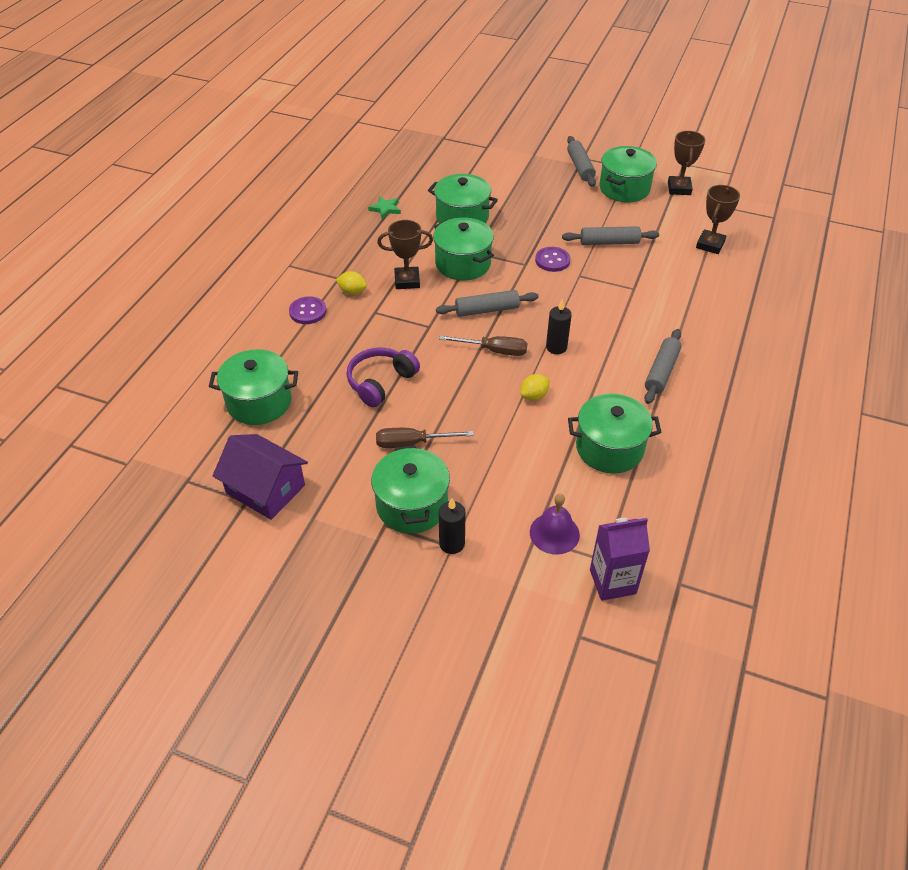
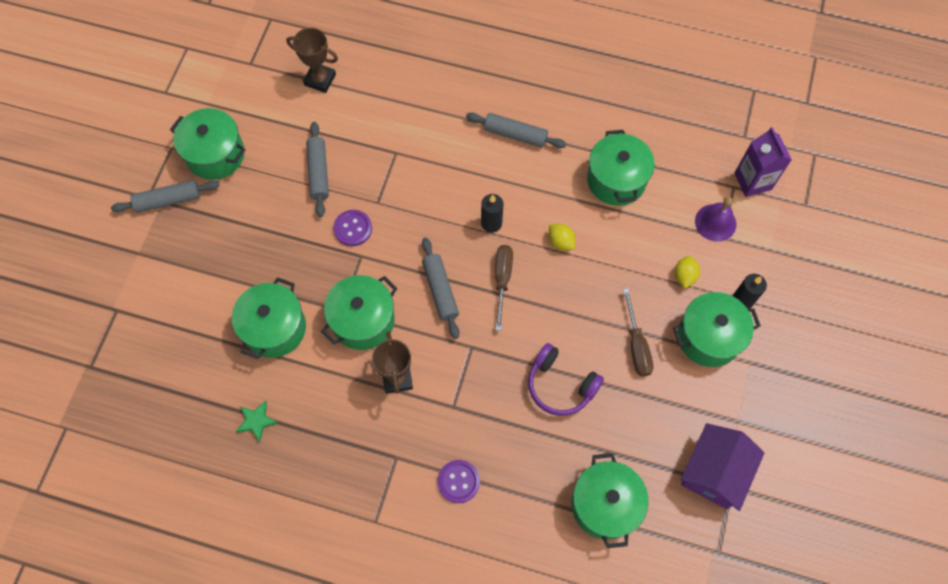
camera: 95 degrees left, 20 degrees up
(352, 291) = (419, 437): yellow lemon -> yellow lemon (684, 276)
(679, 188) = (216, 100): brown trophy -> none

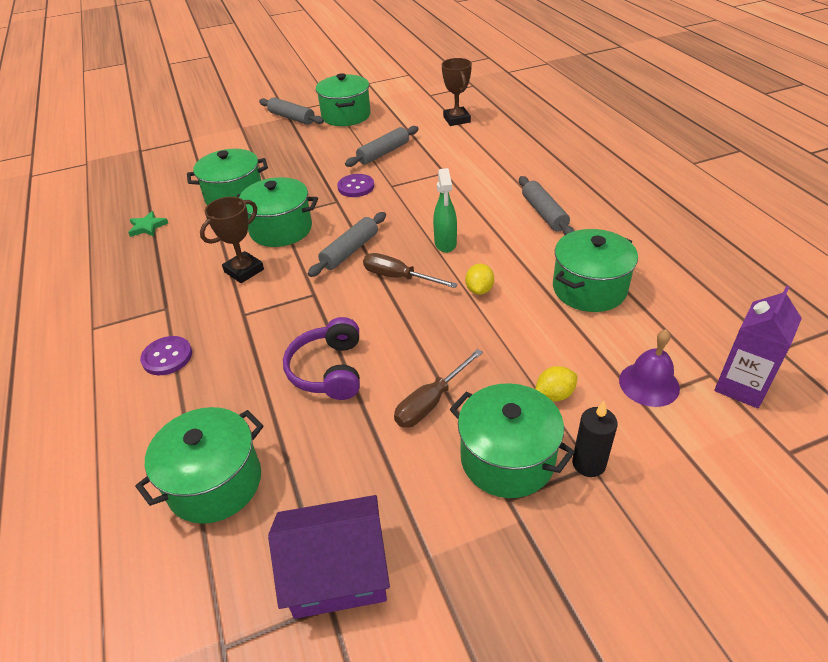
camera: 55 degrees right, 25 degrees down
(491, 223) = (445, 244): black candle -> green spray bottle
(502, 280) = (398, 277): brown screwdriver -> brown screwdriver turned 120 degrees counterclockwise

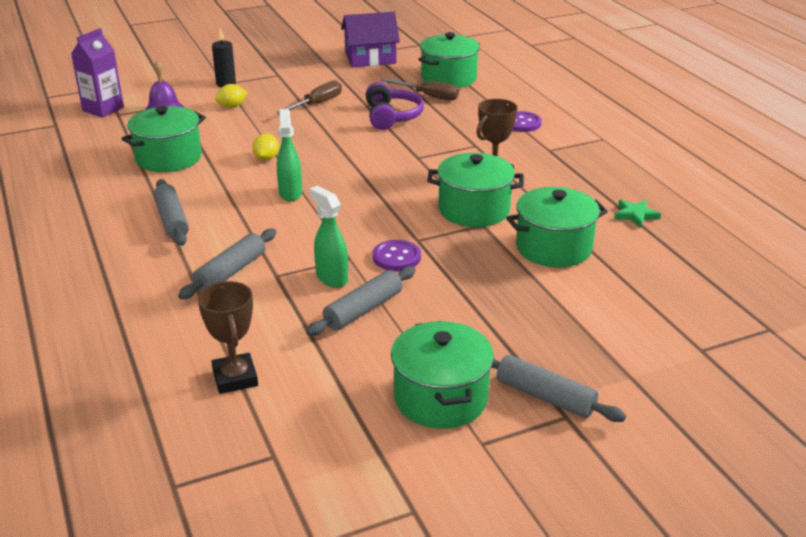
camera: 175 degrees right, 10 degrees down
(350, 251) = (390, 189): grey rolling pin -> grey rolling pin (230, 272)
(398, 277) = (339, 167): brown screwdriver -> brown screwdriver (428, 96)
(404, 171) = (331, 278): none -> green spray bottle
(507, 459) = (273, 85): green pot -> none

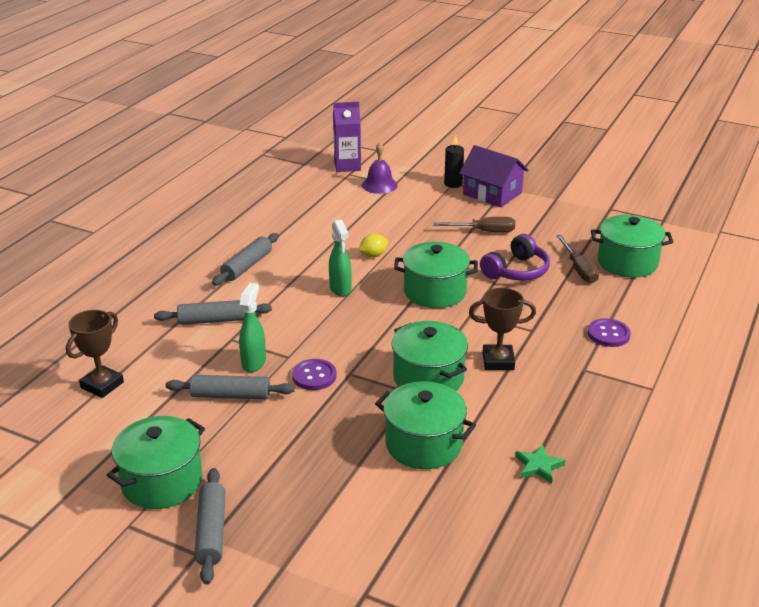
camera: 50 degrees right, 0 degrees up
(168, 158) = (320, 222): green pot -> green pot (435, 292)
(232, 106) = (425, 204): yellow lemon -> none
(290, 193) = (340, 289): green spray bottle -> green spray bottle turned 120 degrees clockwise
(370, 58) = (597, 213): purple house -> purple house (492, 193)

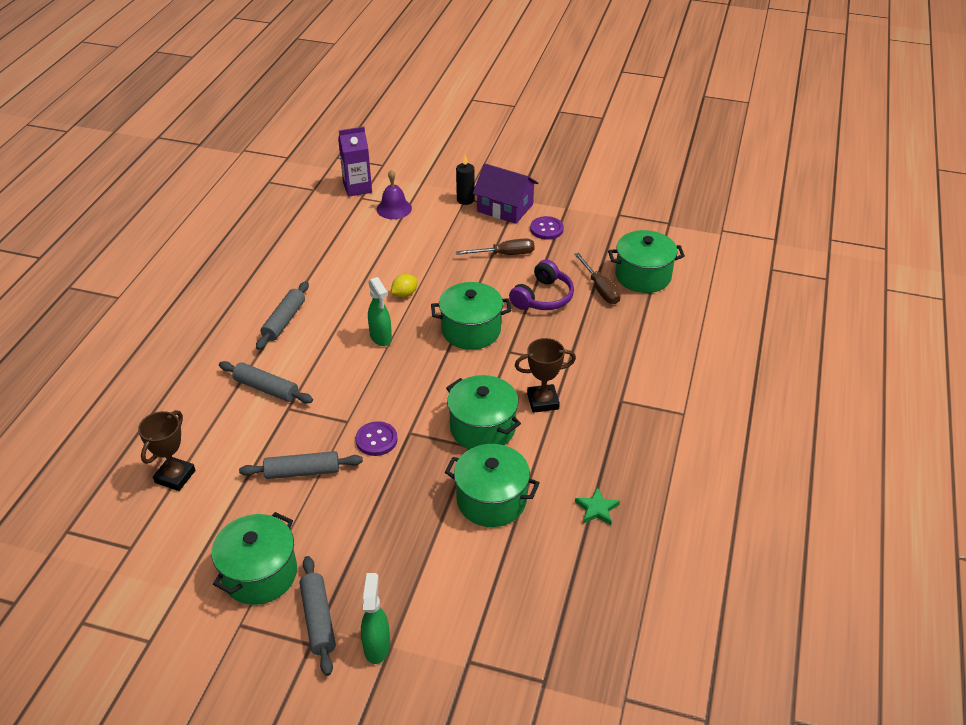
camera: 10 degrees left, 10 degrees up
(214, 320) = (266, 388): grey rolling pin -> grey rolling pin turned 45 degrees clockwise
(254, 362) = (316, 432): green spray bottle -> green spray bottle (377, 646)
(608, 334) = (637, 359): purple button -> purple button (546, 229)

